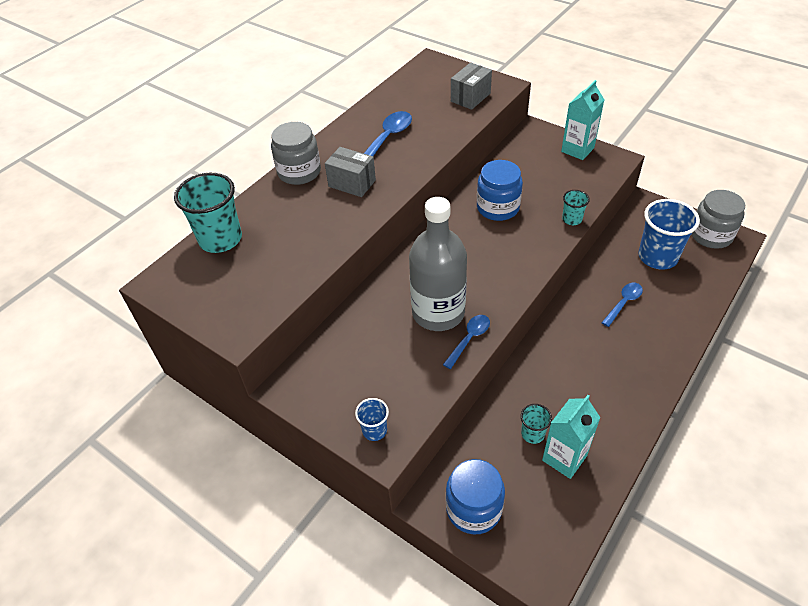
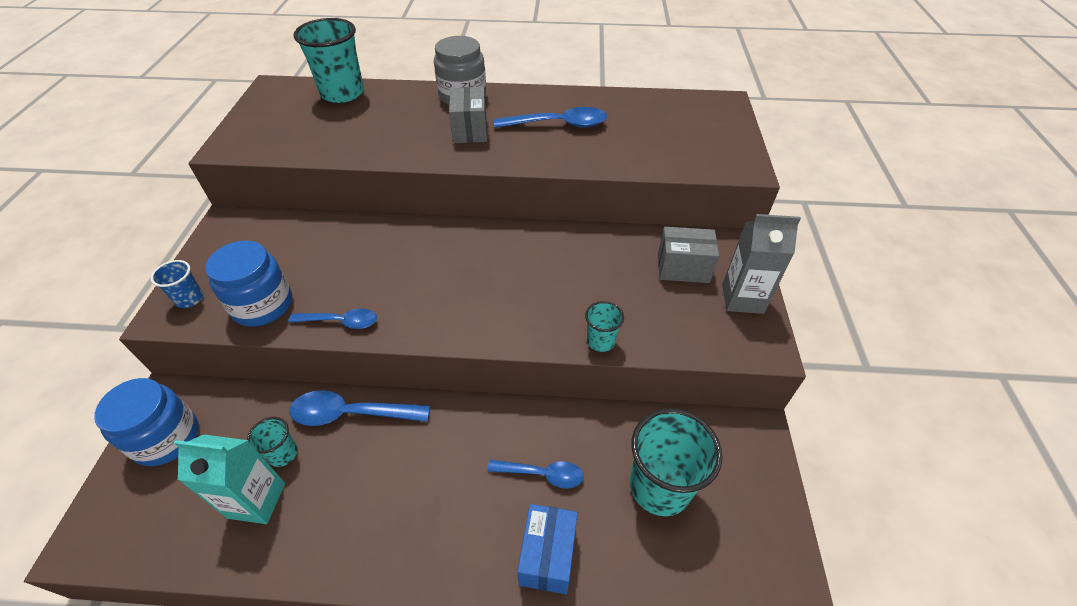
camera: 55 degrees right, 0 degrees up
(438, 312) = (369, 282): grey bottle -> none
(470, 97) = (691, 152): grey box -> grey box (683, 268)
(498, 208) = (567, 266): blue jar -> blue jar (262, 305)
(521, 384) = (351, 414): none -> blue spoon
(577, 150) = (742, 298): turquoise carton -> grey carton
(657, 257) = (660, 486): blue cup -> turquoise cup
(676, 321) = (547, 556): none -> blue box
(711, 235) = (764, 547): grey jar -> none

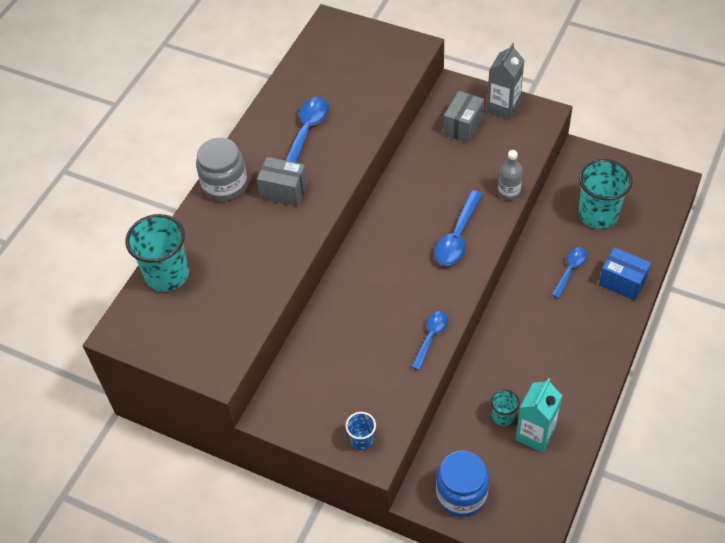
camera: 65 degrees left, 5 degrees up
(262, 305) = (391, 388): blue jar -> none
(351, 414) = (484, 371): blue spoon -> blue spoon (457, 236)
(601, 341) = (509, 192): turquoise cup -> grey bottle

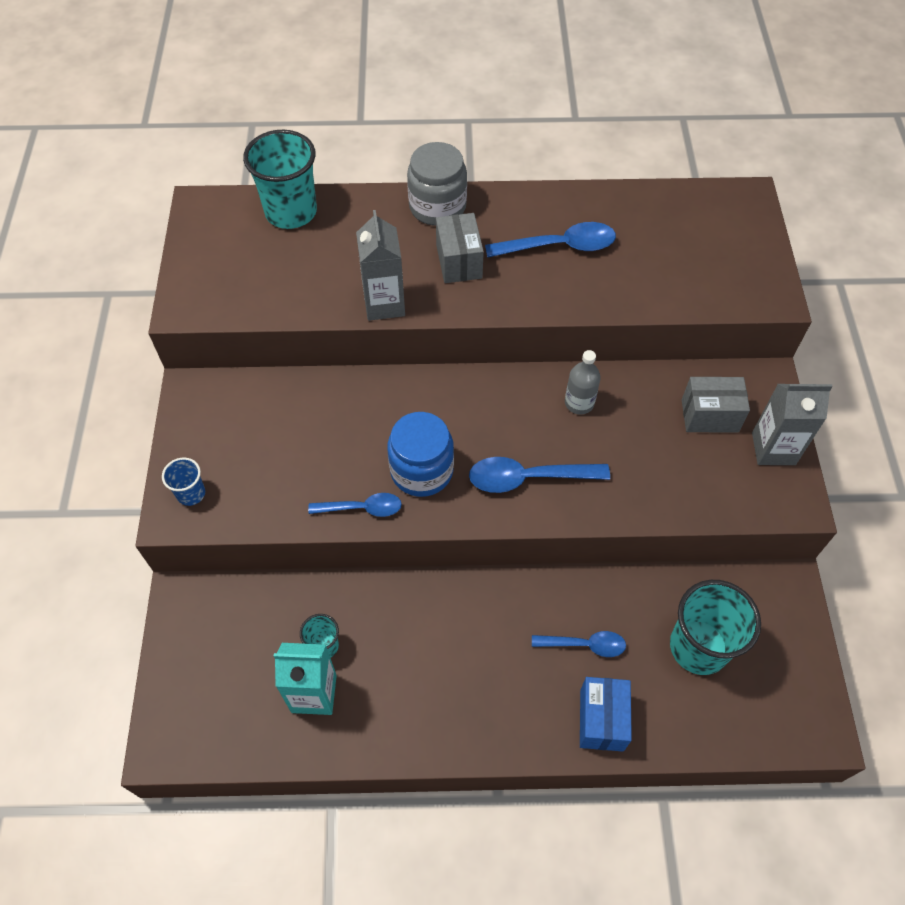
camera: 60 degrees right, 5 degrees up
(294, 247) = (384, 304): none -> grey carton
(461, 494) = (199, 640): blue jar -> blue jar (421, 470)
(509, 192) = (633, 509): grey bottle -> grey bottle (579, 403)

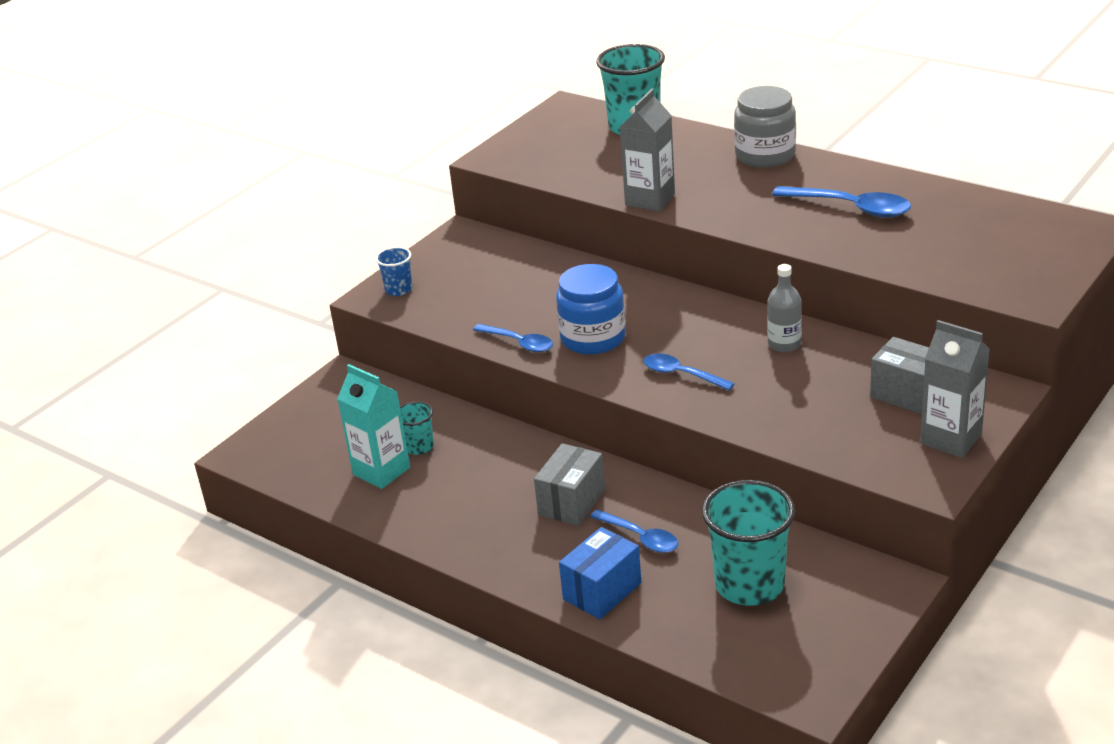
camera: 40 degrees right, 25 degrees down
(459, 261) = (745, 192): grey box -> grey box (571, 502)
(528, 478) = (681, 374): blue spoon -> blue spoon, size x0.65

